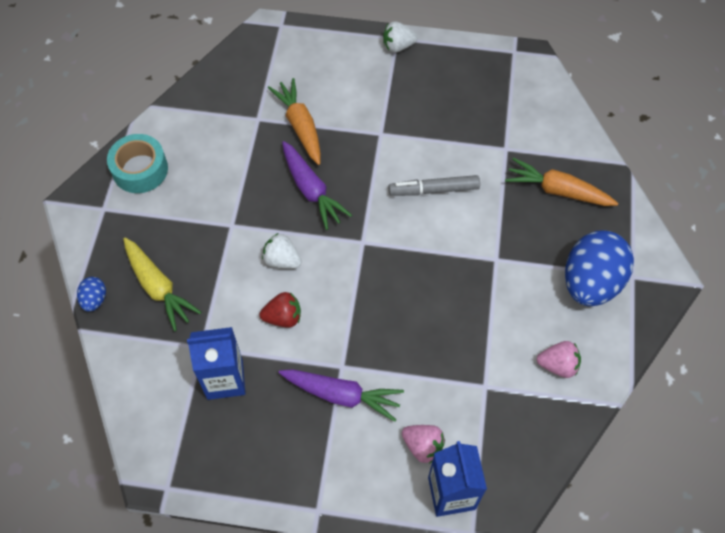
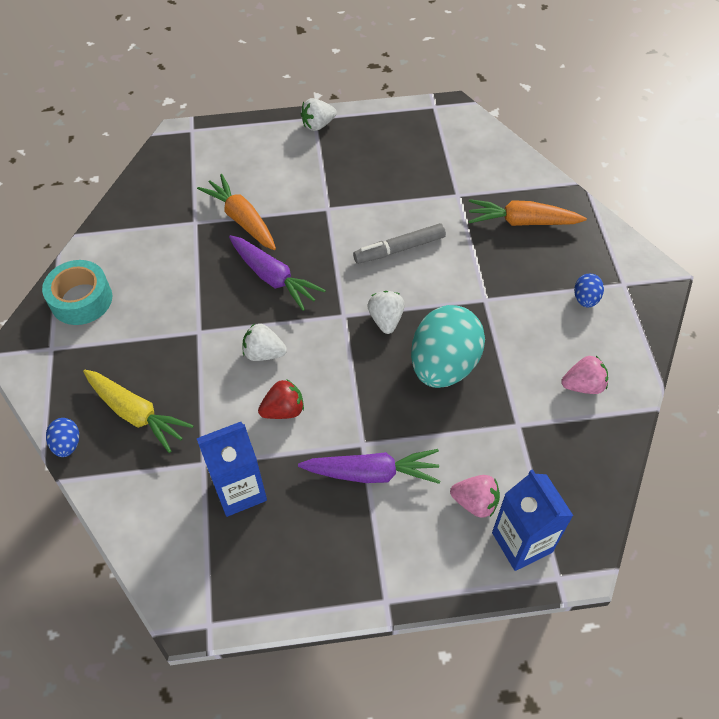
camera: 15 degrees left, 5 degrees down
(399, 256) = (386, 320): none -> white strawberry
(437, 313) = (444, 365): none -> turquoise egg
(590, 282) = (585, 299): blue egg -> blue egg, size x0.44

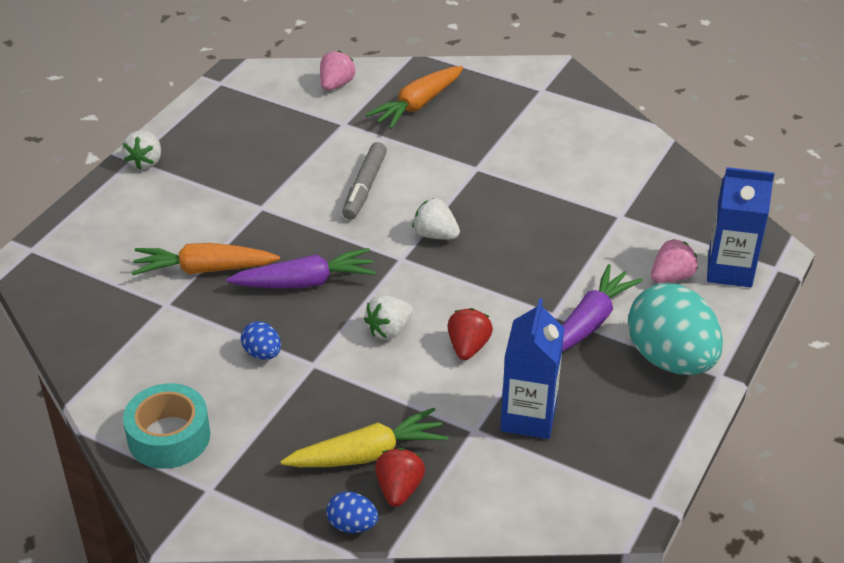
camera: 55 degrees left, 15 degrees down
(116, 451) = (399, 489): none -> red strawberry
(444, 365) = (520, 226): turquoise egg -> turquoise egg (670, 359)
(583, 385) = (617, 162): pink strawberry -> pink strawberry (336, 85)
(585, 299) = (535, 116): blue egg -> blue egg (262, 353)

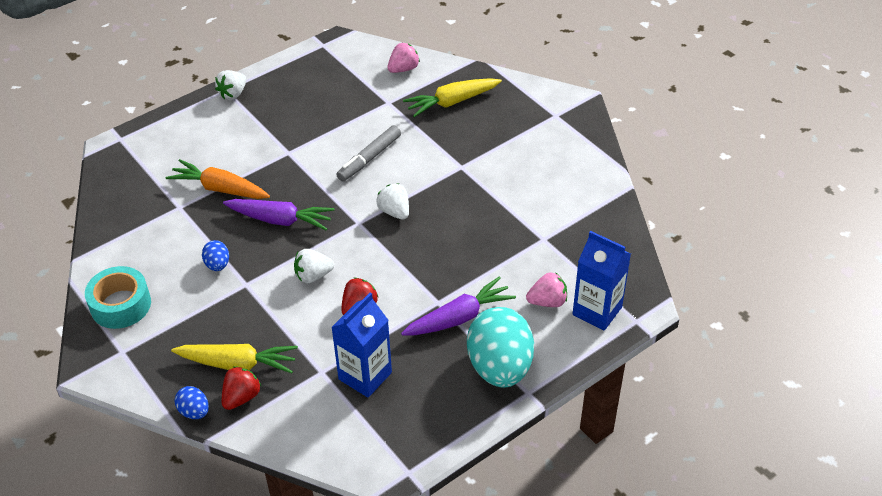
camera: 25 degrees right, 5 degrees up
(417, 105) = (452, 102): orange carrot -> yellow carrot

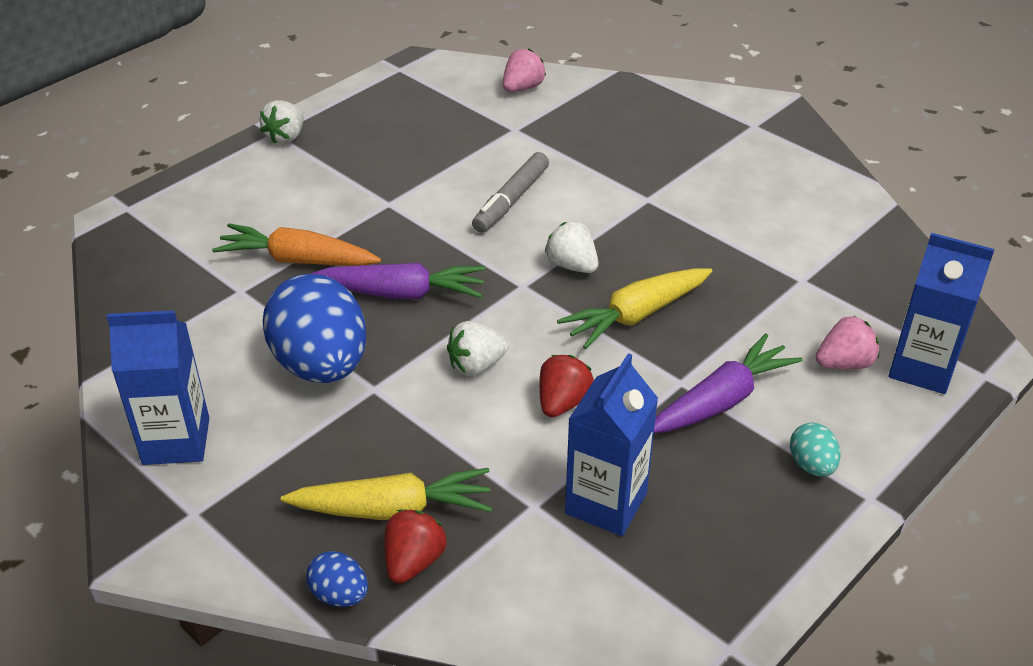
camera: 10 degrees left, 5 degrees down
(121, 305) = (176, 441): turquoise tape -> blue carton
(217, 265) = (321, 365): blue egg -> blue egg, size x2.28
(452, 102) = (604, 121): yellow carrot -> yellow carrot (636, 315)
(499, 367) = (811, 465): turquoise egg -> turquoise egg, size x0.44

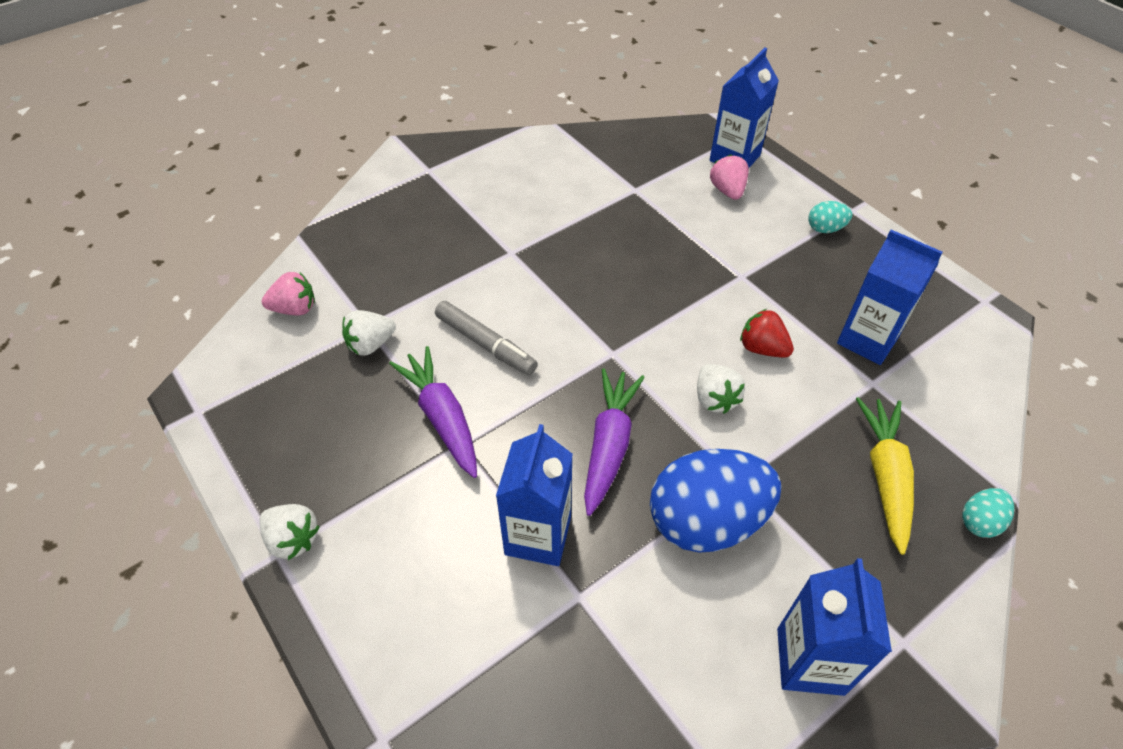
camera: 80 degrees left, 10 degrees up
(298, 260) = (538, 535): orange carrot -> blue carton
(340, 595) = (979, 522): blue egg -> turquoise egg
(413, 561) = (938, 467): red strawberry -> none
(522, 88) = (295, 309): pink strawberry -> pink strawberry turned 120 degrees clockwise
(572, 265) = (592, 316): white strawberry -> white strawberry (371, 344)
(636, 315) = (663, 287): yellow carrot -> none
(721, 400) = (762, 258): purple carrot -> purple carrot (442, 417)

